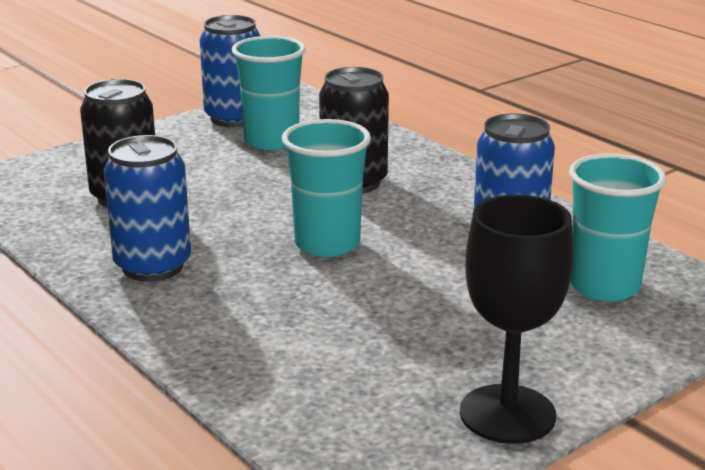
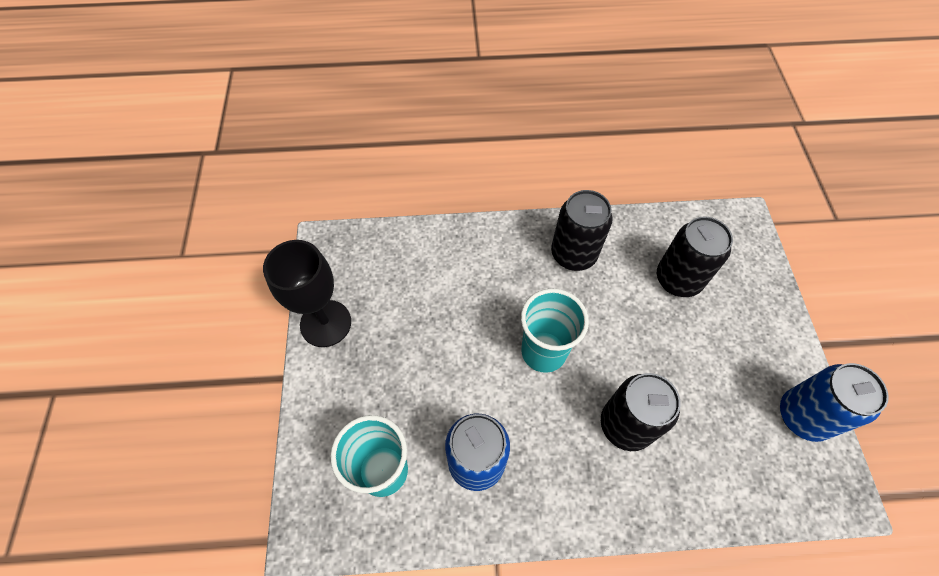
camera: 125 degrees right, 35 degrees up
(153, 266) = (573, 254): blue can -> black can
(271, 141) = (738, 416): turquoise cup -> none

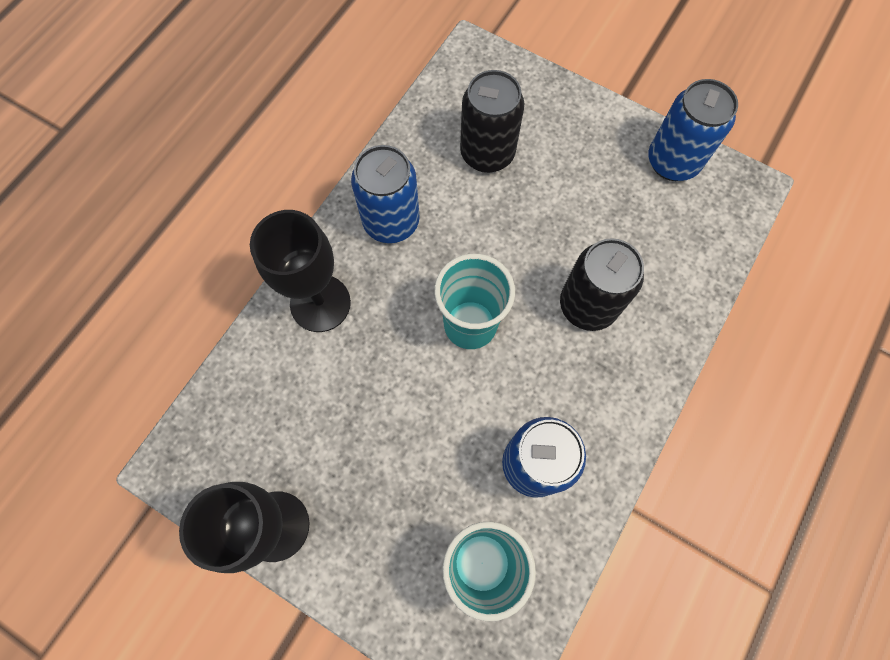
camera: 55 degrees left, 10 degrees up
(484, 252) = (320, 303): none -> black goblet
(573, 254) = (391, 222): black can -> blue can

